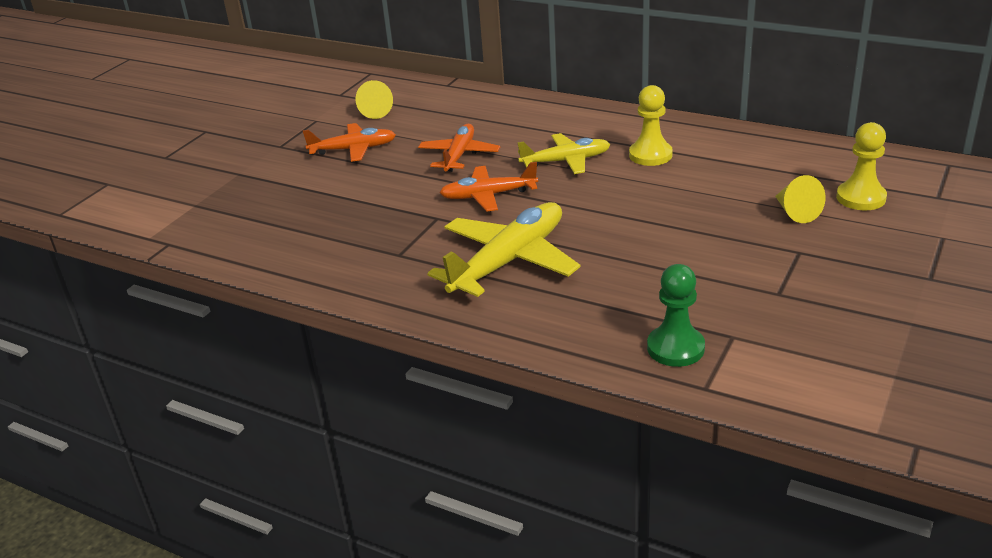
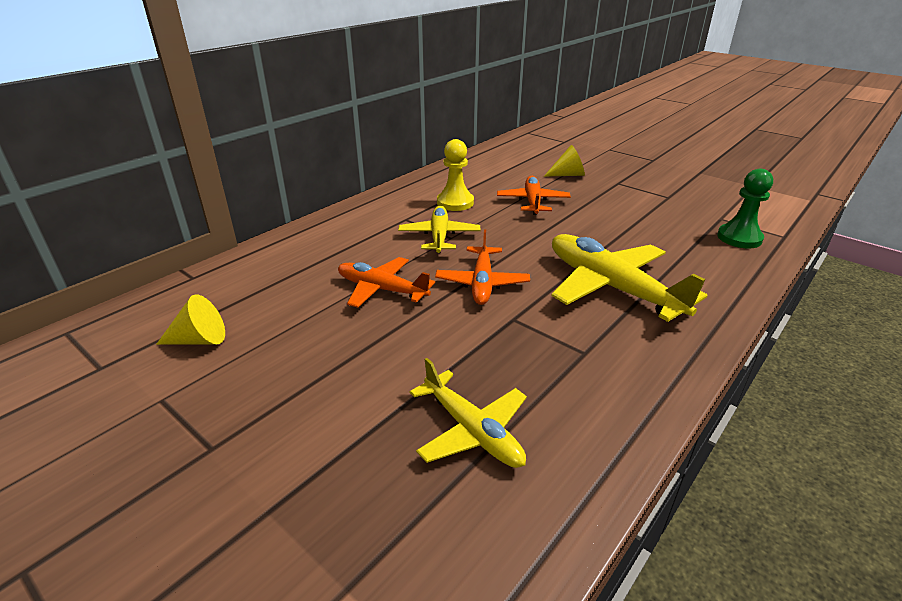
camera: 80 degrees left, 0 degrees up
(304, 220) = (472, 430): none -> yellow plane
(353, 149) = (296, 368): orange plane -> orange plane (532, 202)
(861, 198) = (557, 157): yellow pawn -> none

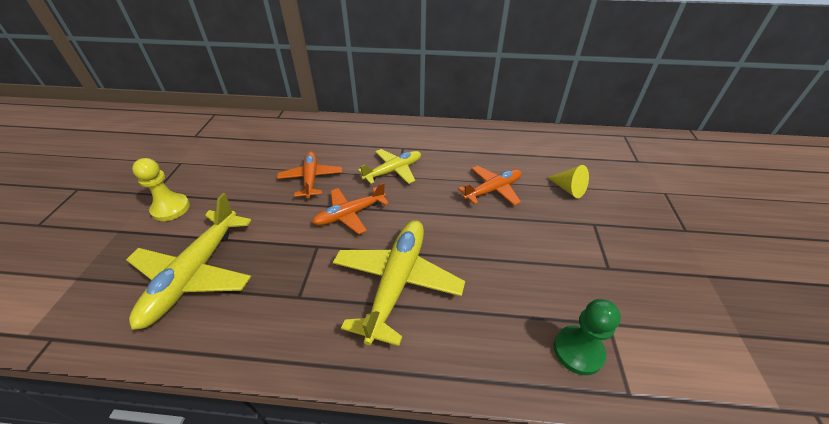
camera: 55 degrees right, 10 degrees up
(199, 340) = (227, 148): yellow cone -> none
(455, 202) = (448, 156): yellow pawn -> yellow pawn (171, 208)
(472, 430) = (195, 274): yellow plane -> yellow plane, size x1.61

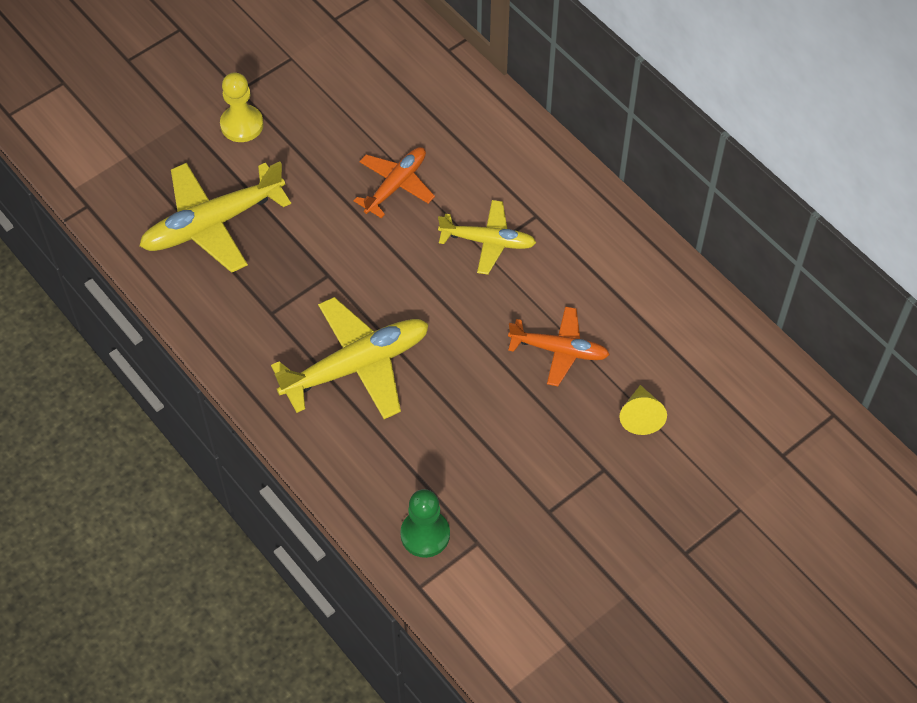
camera: 45 degrees right, 15 degrees up
(350, 214) = (389, 263): orange plane -> none

